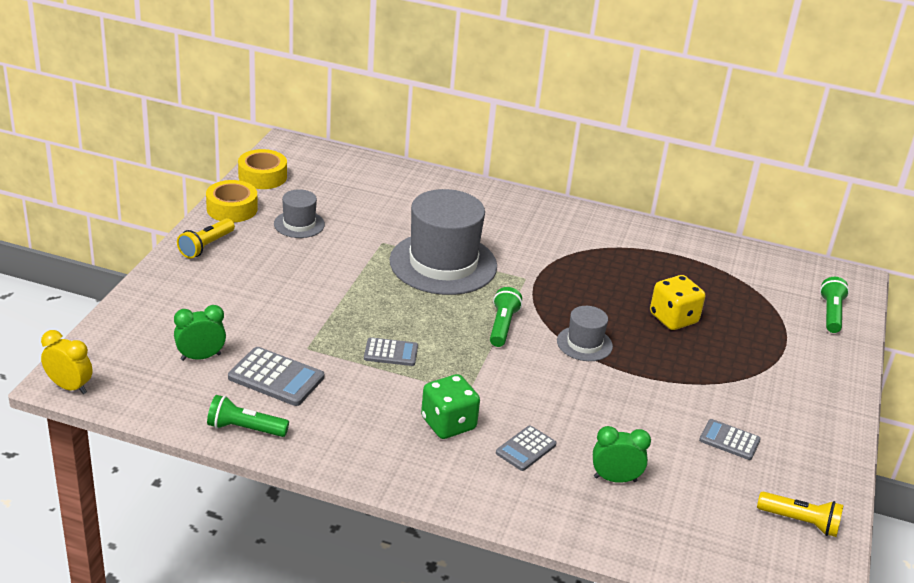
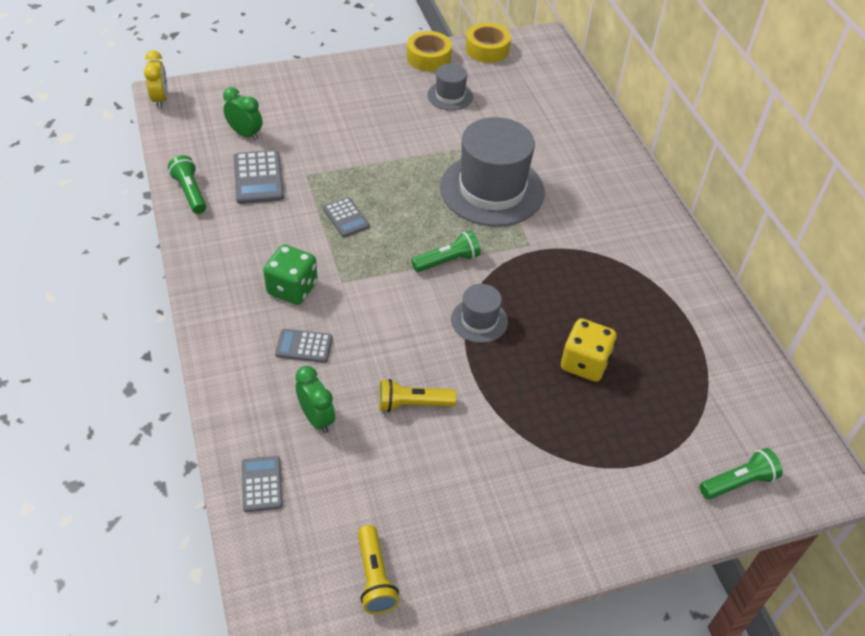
camera: 55 degrees right, 15 degrees up
(206, 246) = (370, 71): yellow flashlight -> yellow flashlight (412, 404)
(729, 440) = (443, 477): grey calculator -> grey calculator (262, 484)

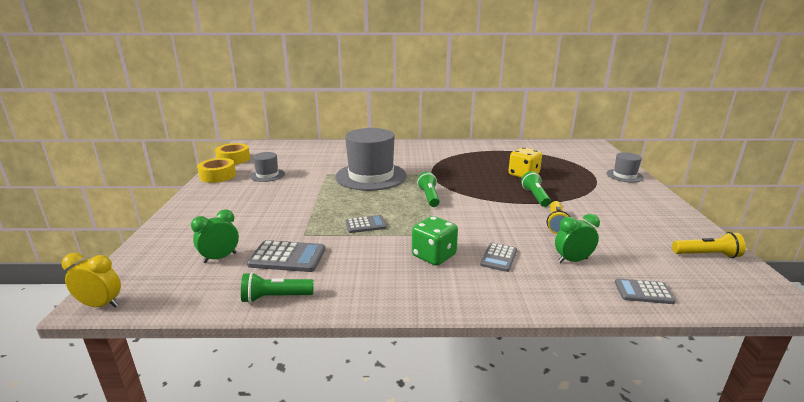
camera: 70 degrees left, 25 degrees down
(479, 320) = (485, 195): grey hat -> grey hat (624, 176)
(738, 482) = (599, 158): green flashlight -> green flashlight (535, 196)

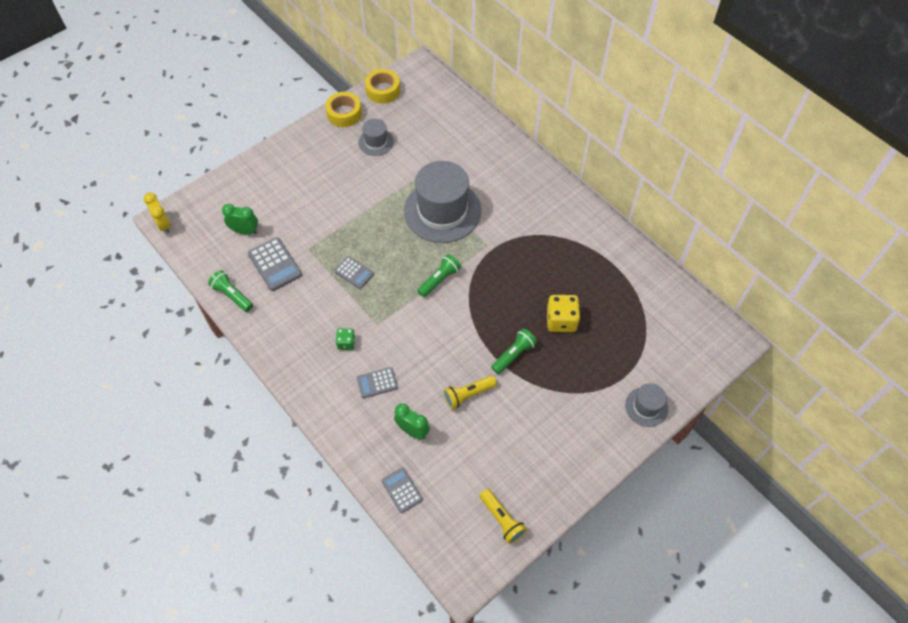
camera: 50 degrees right, 35 degrees up
(434, 256) = (346, 343): green dice -> green dice, size x0.58

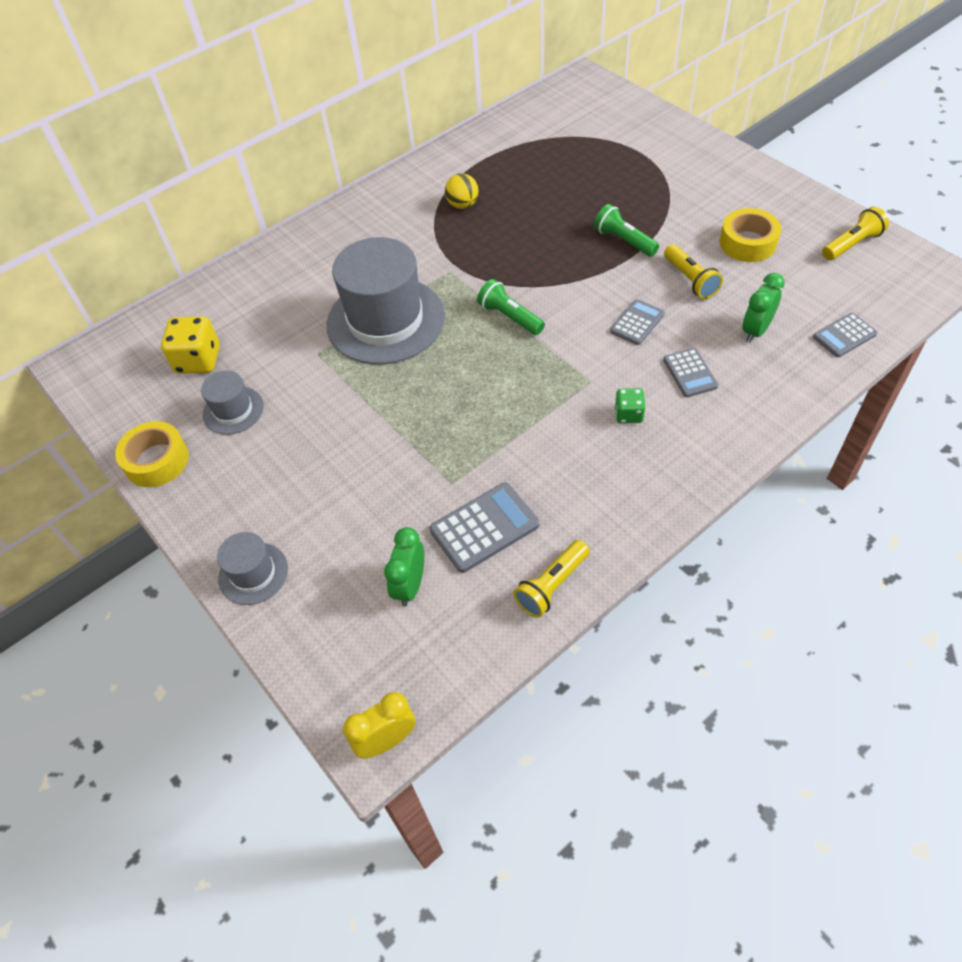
camera: 85 degrees left, 5 degrees down
(232, 295) = (552, 585): green flashlight -> yellow flashlight
(354, 273) = (499, 416): grey calculator -> grey calculator (637, 323)
(383, 90) = (117, 410): yellow tape -> yellow tape (748, 243)
(558, 252) = (463, 205): none -> yellow ball
(561, 321) = (568, 201): yellow dice -> yellow dice (198, 360)
(646, 407) = (676, 137): grey hat -> grey hat (253, 573)

